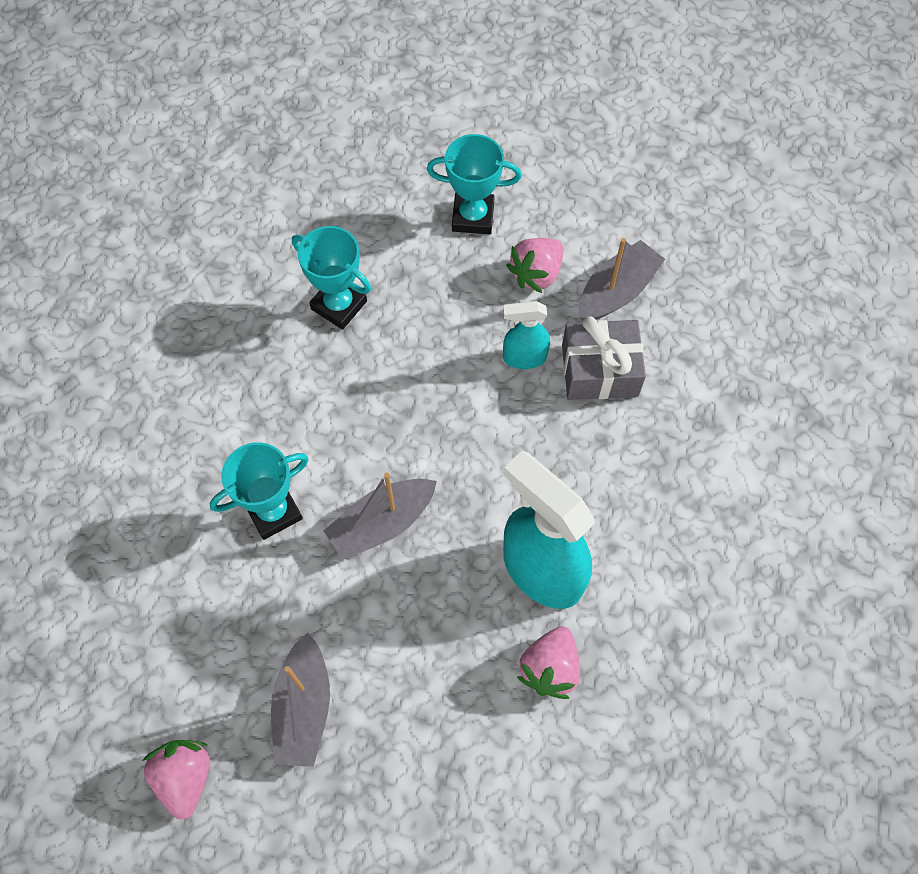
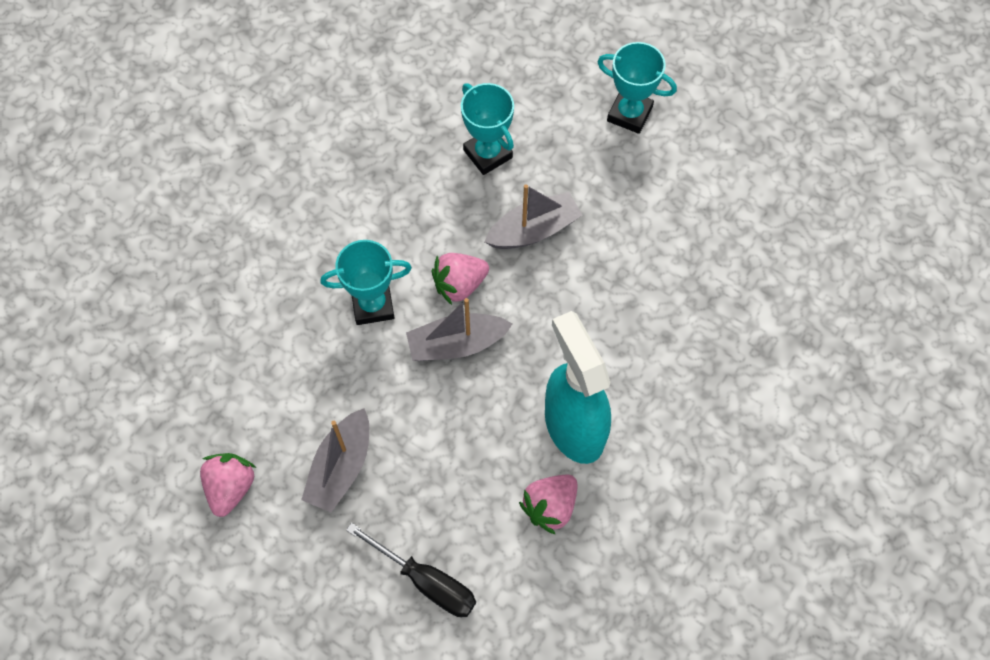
camera: 20 degrees right, 0 degrees up
(446, 803) = (426, 581): none -> black screwdriver
(524, 357) = (627, 247): turquoise spray bottle -> none
(536, 274) = (665, 180): pink strawberry -> pink strawberry (459, 285)
(599, 370) = (688, 279): grey gift -> none
(617, 291) = (730, 217): grey boat -> grey boat (534, 230)

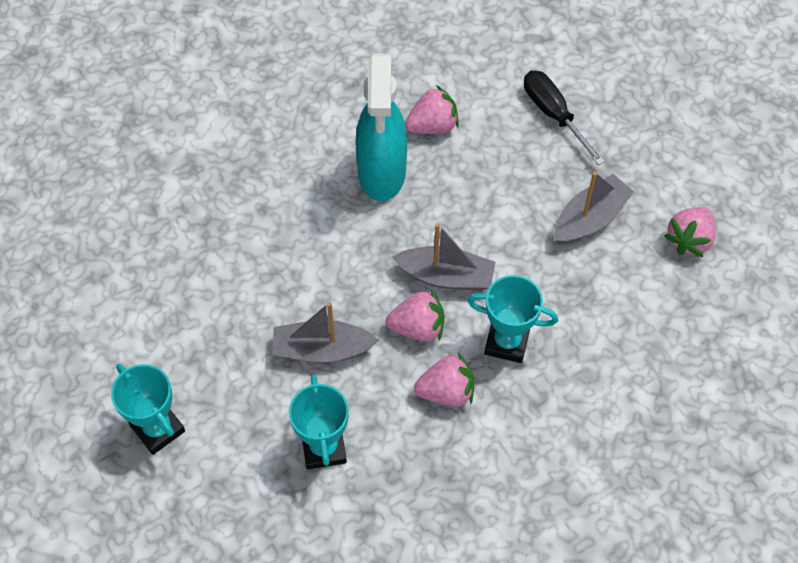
camera: 155 degrees left, 5 degrees down
(407, 240) = (446, 391): none -> pink strawberry

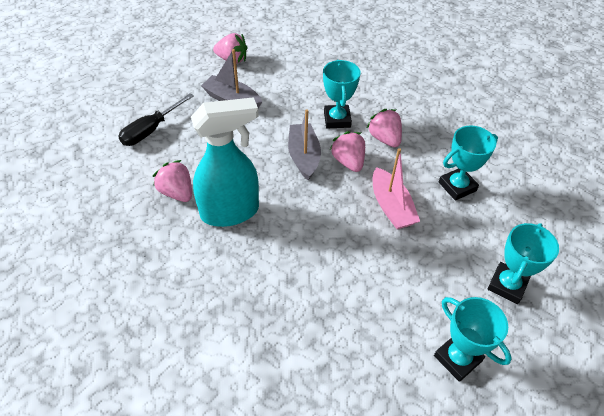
camera: 110 degrees left, 10 degrees down
(103, 332) = (457, 358): none -> turquoise trophy
(322, 349) = (391, 207): grey boat -> pink boat

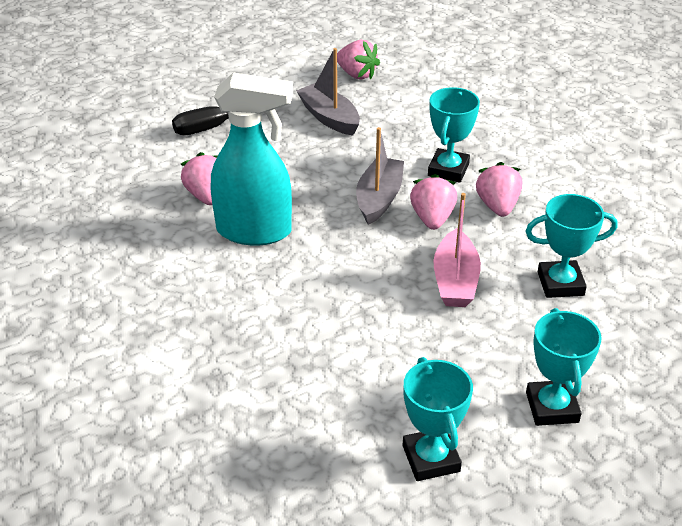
camera: 25 degrees right, 10 degrees down
(507, 285) = (552, 407): turquoise trophy -> turquoise trophy turned 60 degrees counterclockwise

